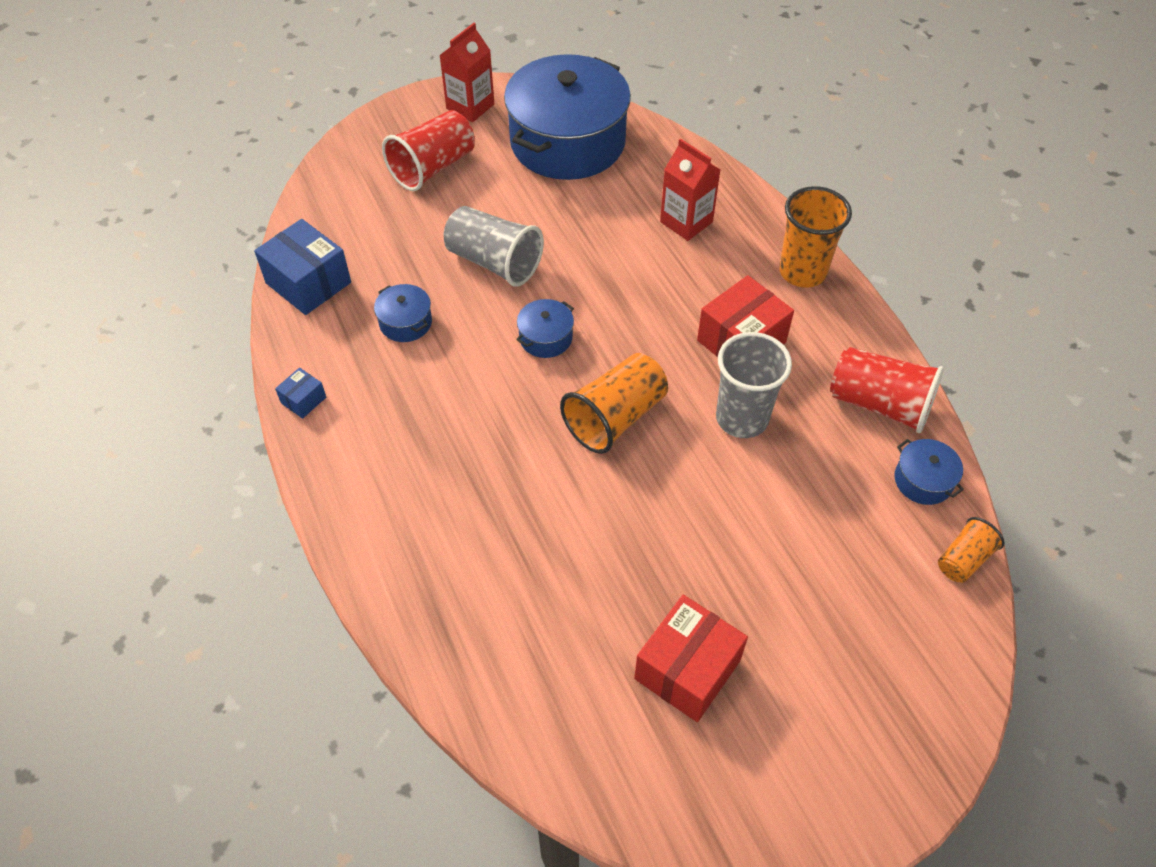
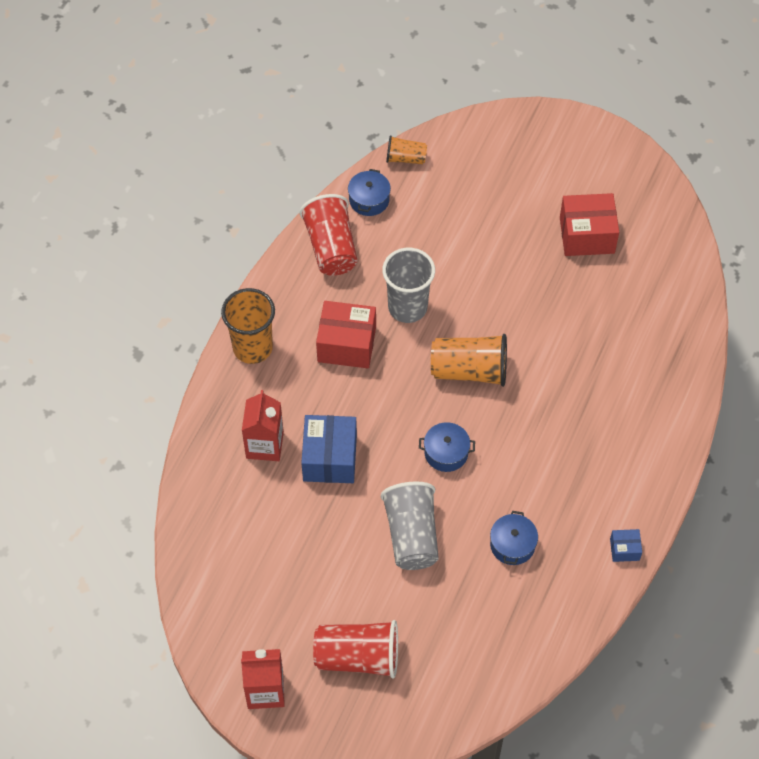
camera: 130 degrees left, 5 degrees up
(308, 283) = (540, 637): blue box -> blue box (330, 458)
(567, 142) = (246, 584): blue pot -> none

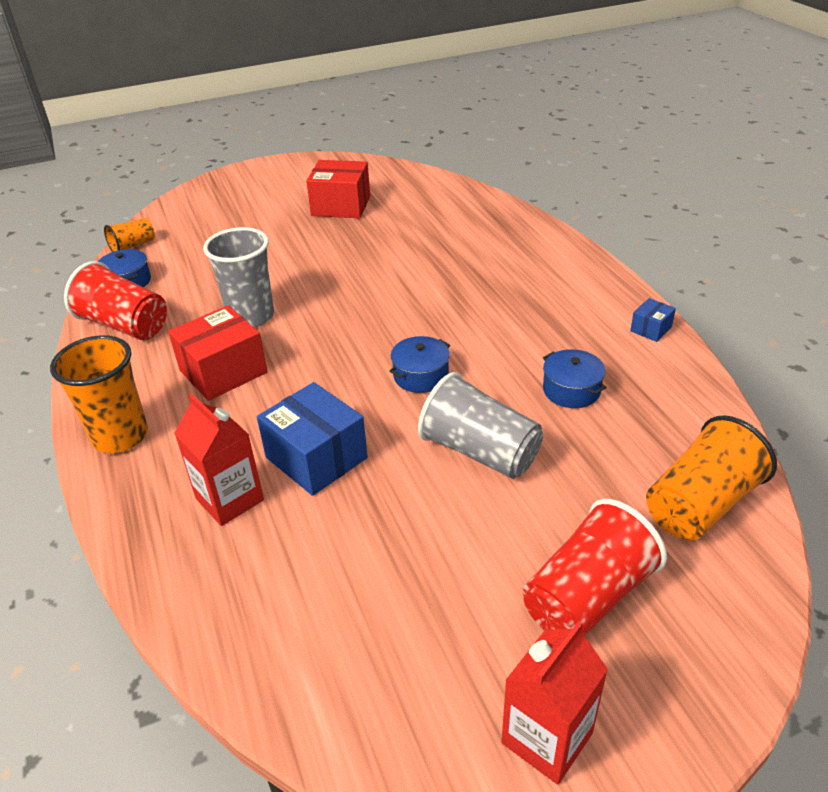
camera: 45 degrees left, 20 degrees down
(469, 370) = (362, 317): orange cup -> orange cup (700, 504)
(587, 235) = (341, 206): red box -> red box turned 60 degrees clockwise

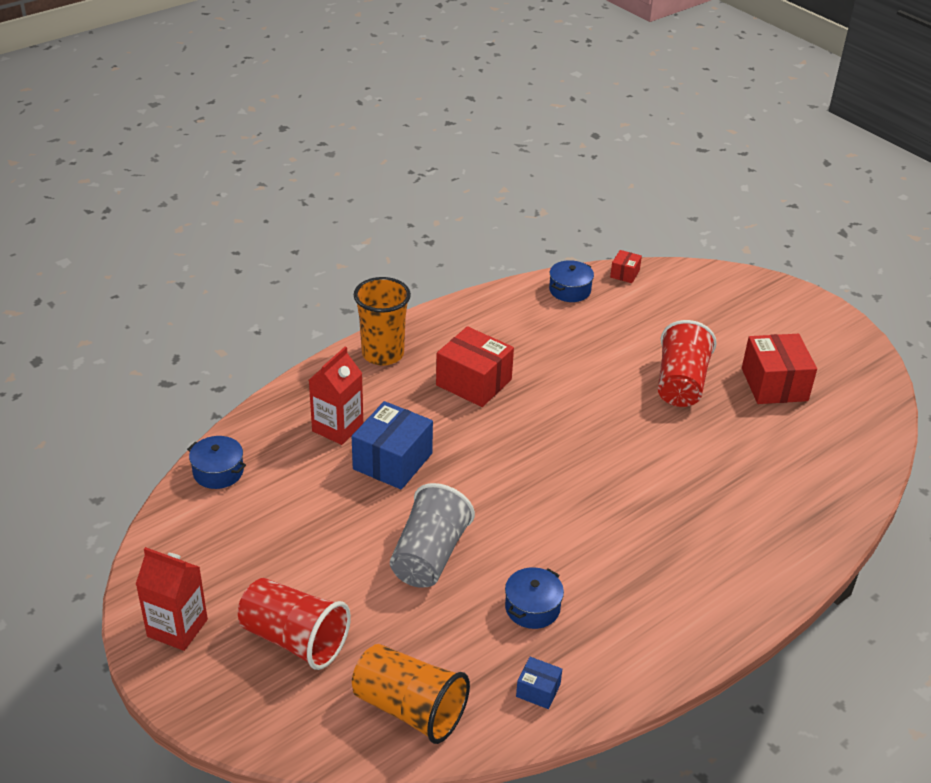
camera: 70 degrees right, 0 degrees up
(125, 325) = (510, 310): red cup -> red cup (681, 383)
(133, 246) = (624, 274): orange cup -> red box
(251, 316) = (553, 376): grey cup -> none
(421, 376) = (514, 501): blue pot -> blue pot (218, 472)
(650, 329) = (659, 664): blue box -> blue box (538, 690)

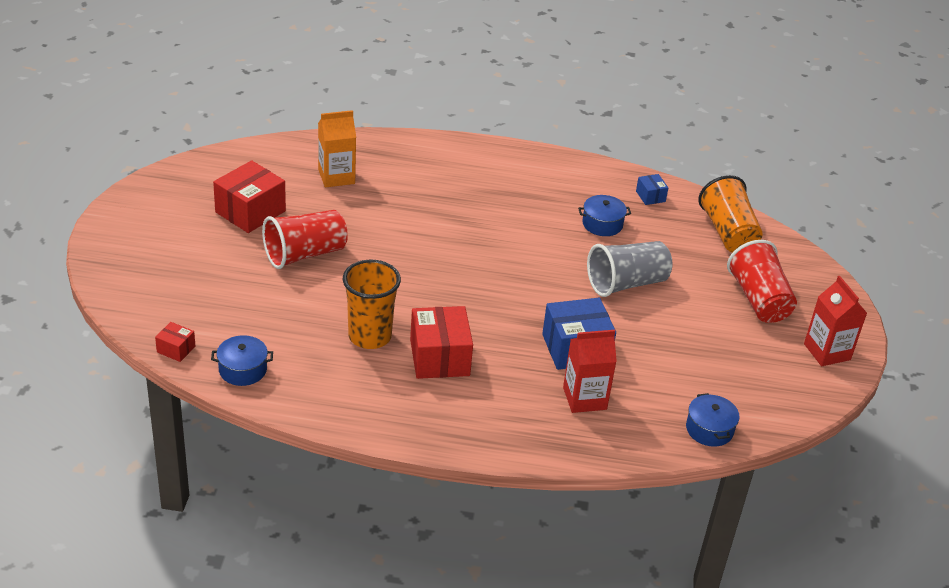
camera: 135 degrees left, 0 degrees up
(383, 354) = (472, 430): orange cup -> orange cup (370, 336)
(624, 274) = (176, 349): red box -> red box turned 45 degrees clockwise
(790, 464) = (336, 177): none -> orange carton

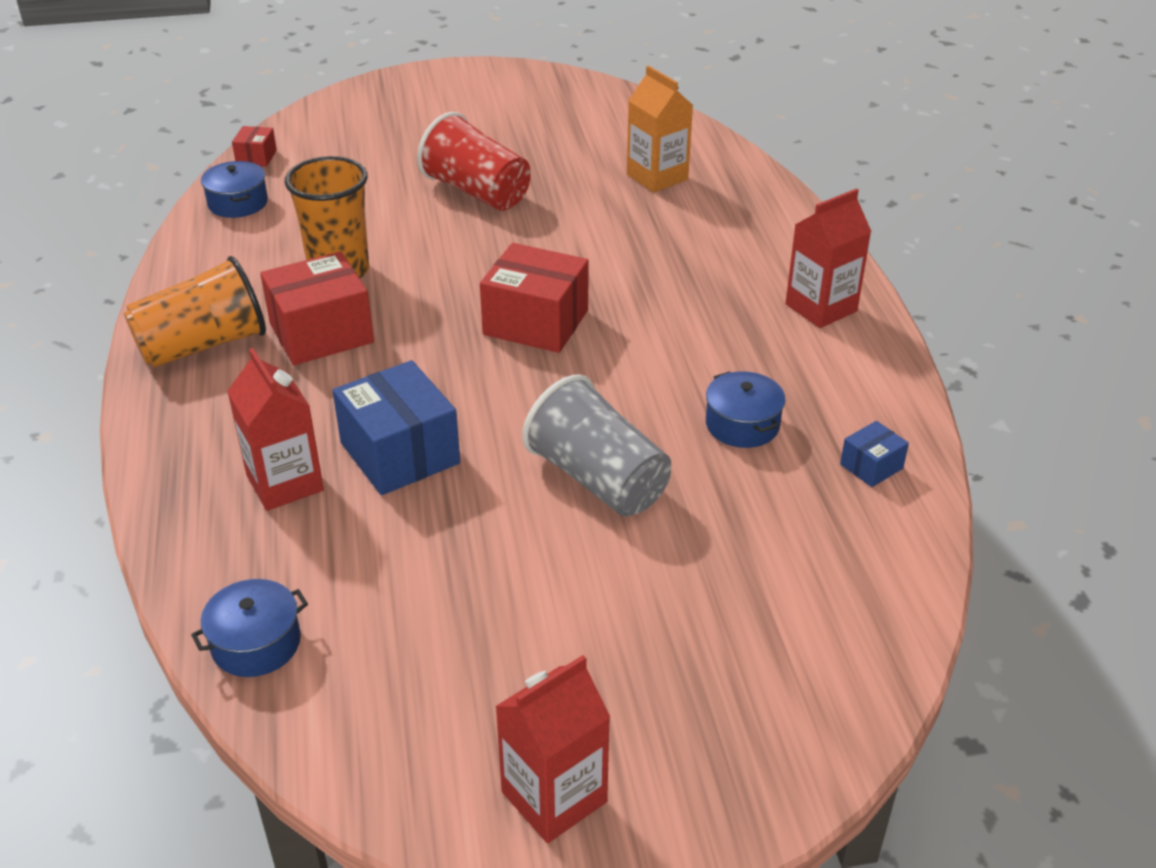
camera: 75 degrees right, 0 degrees up
(250, 211) = (536, 140): red box -> red box (536, 322)
(513, 165) = (821, 308): none -> red carton
(728, 232) = (845, 586): orange cup -> orange cup (203, 345)
(759, 300) = (661, 662): red cup -> none

